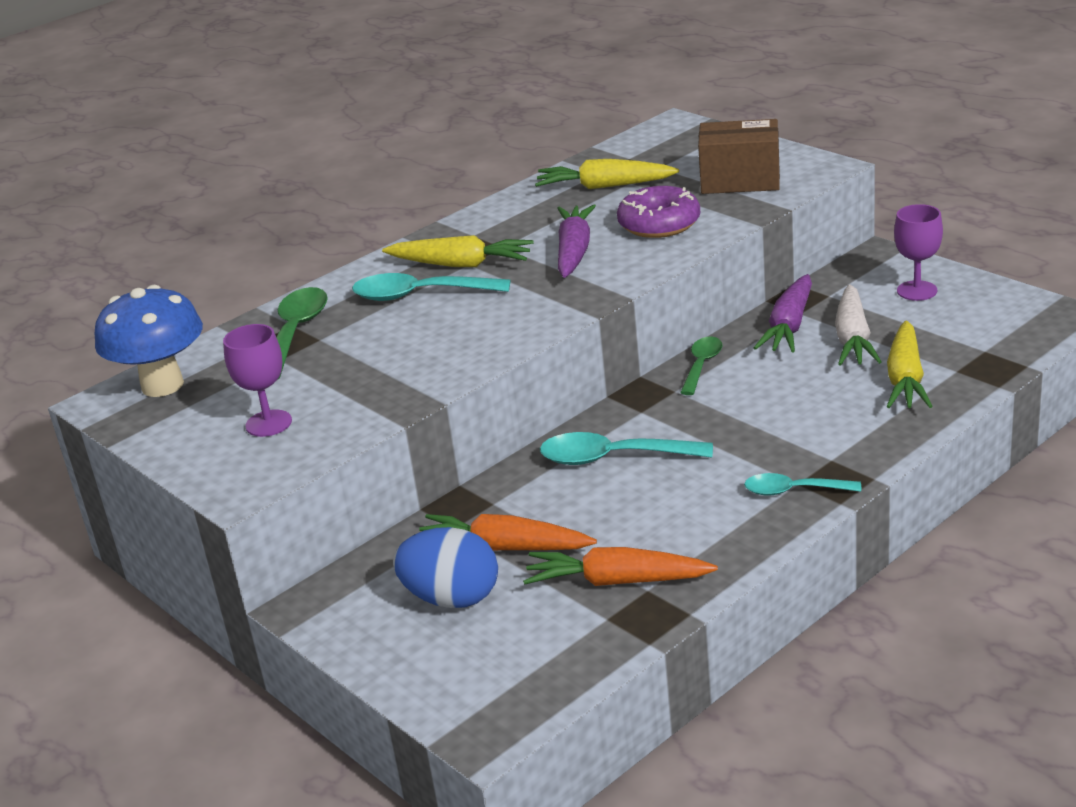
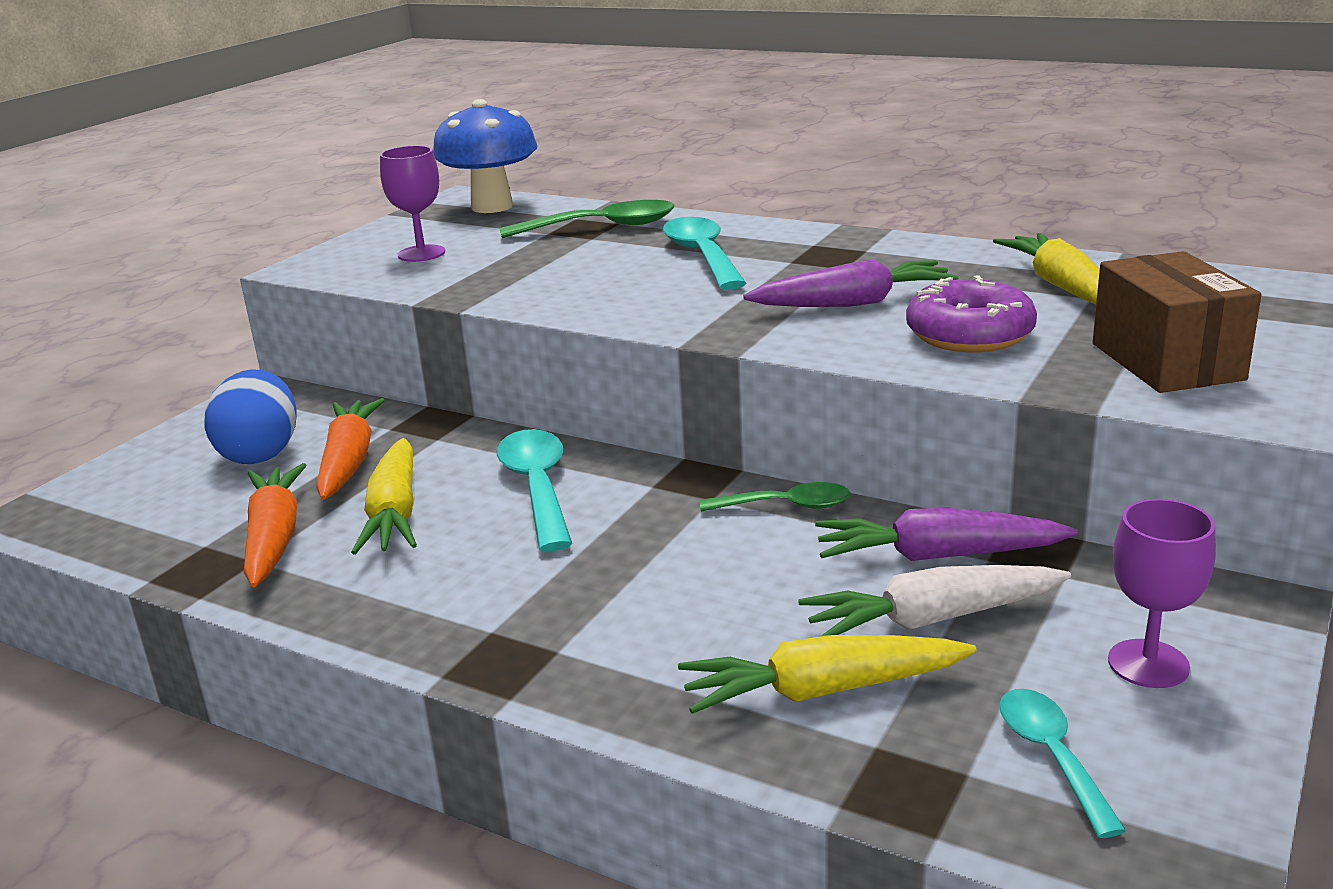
camera: 70 degrees right, 5 degrees down
(461, 264) = (786, 258): yellow carrot -> yellow carrot (395, 513)
(794, 491) = (470, 630): turquoise spoon -> turquoise spoon (1052, 756)

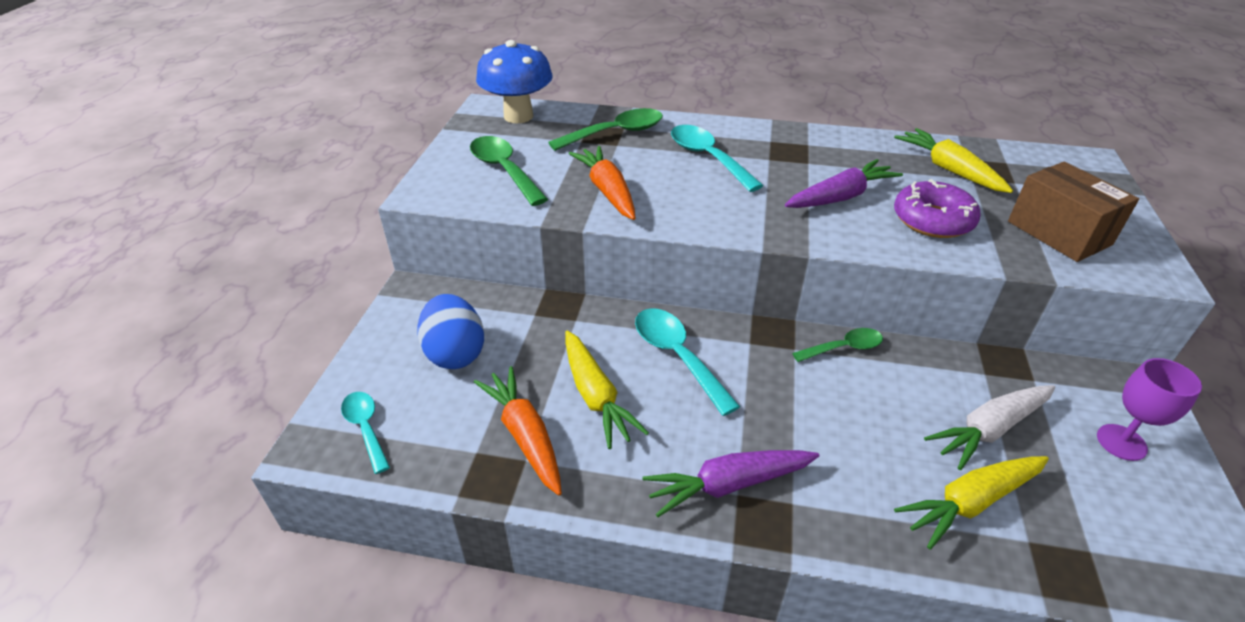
camera: 20 degrees left, 15 degrees up
(349, 461) = (527, 351): orange carrot -> orange carrot (607, 191)
(421, 253) = (504, 170): purple goblet -> green spoon
(938, 556) = (957, 376): purple carrot -> purple carrot (728, 485)
(1052, 756) = (1123, 527): turquoise spoon -> turquoise spoon (366, 428)

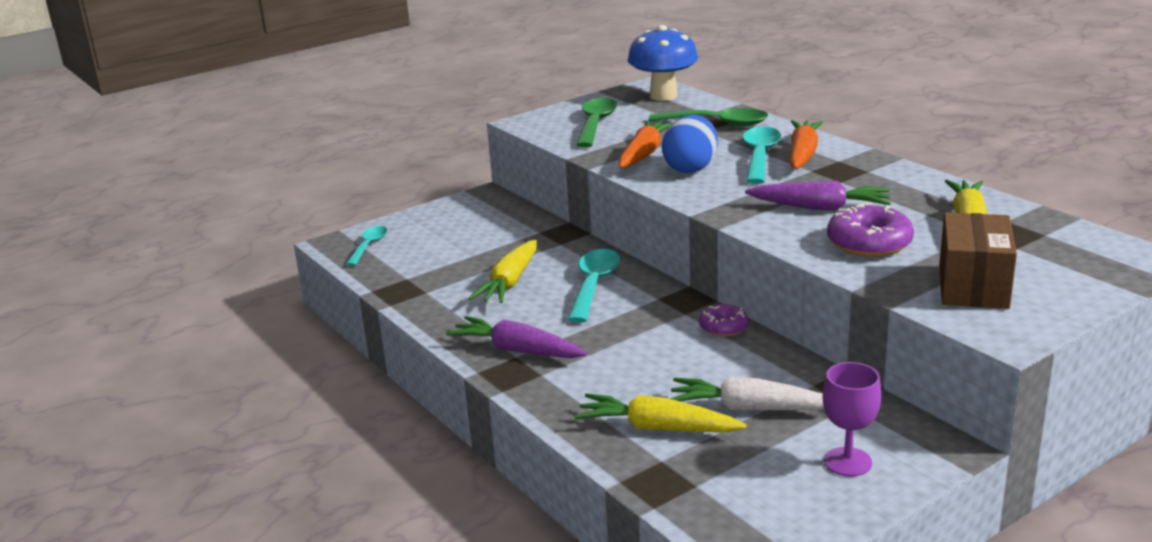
camera: 45 degrees right, 15 degrees down
(455, 353) = (463, 232): blue egg -> blue egg (691, 168)
(525, 436) = (442, 282): orange carrot -> orange carrot (802, 154)
(843, 348) = (723, 327): green spoon -> purple donut

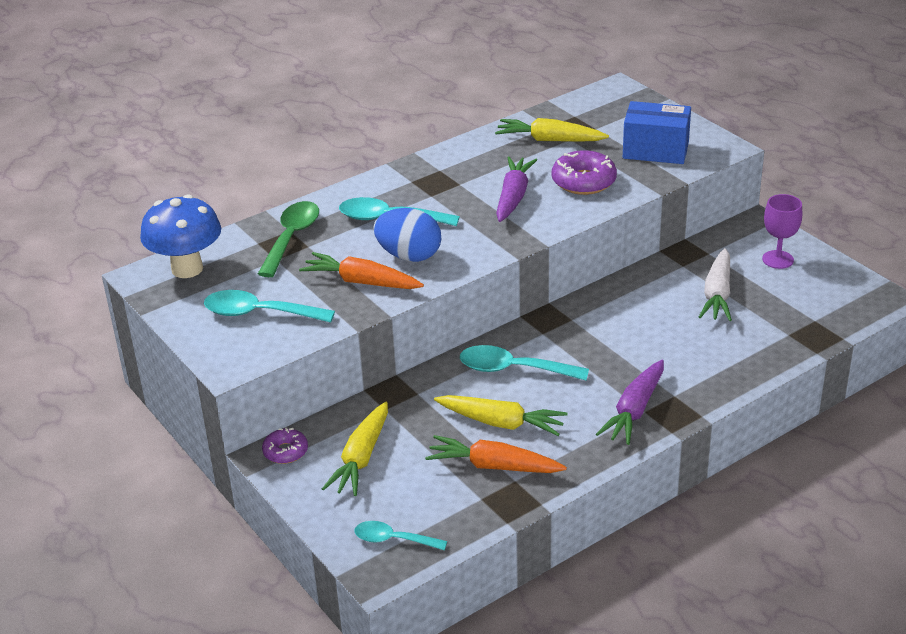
camera: 90 degrees left, 10 degrees up
(596, 124) = (260, 313): green spoon -> turquoise spoon
(657, 428) = (748, 335): yellow carrot -> yellow carrot (361, 458)
(723, 327) = (597, 300): purple donut -> purple donut (285, 451)
(802, 154) = (391, 197): orange carrot -> orange carrot (494, 466)
(973, 286) = (655, 150): brown box -> blue box

